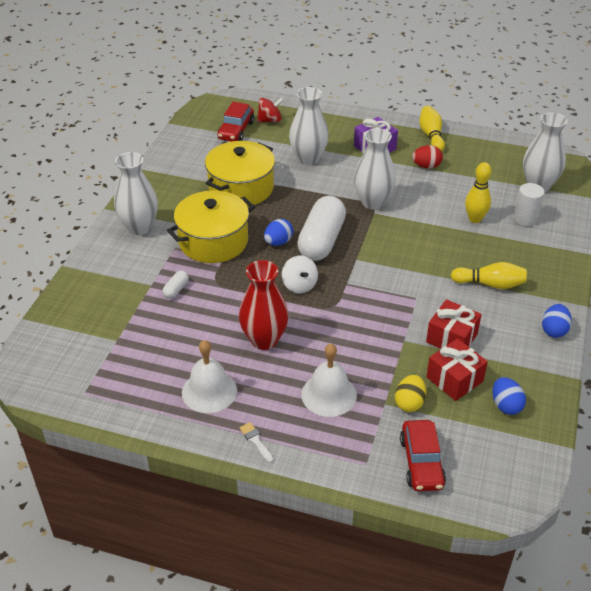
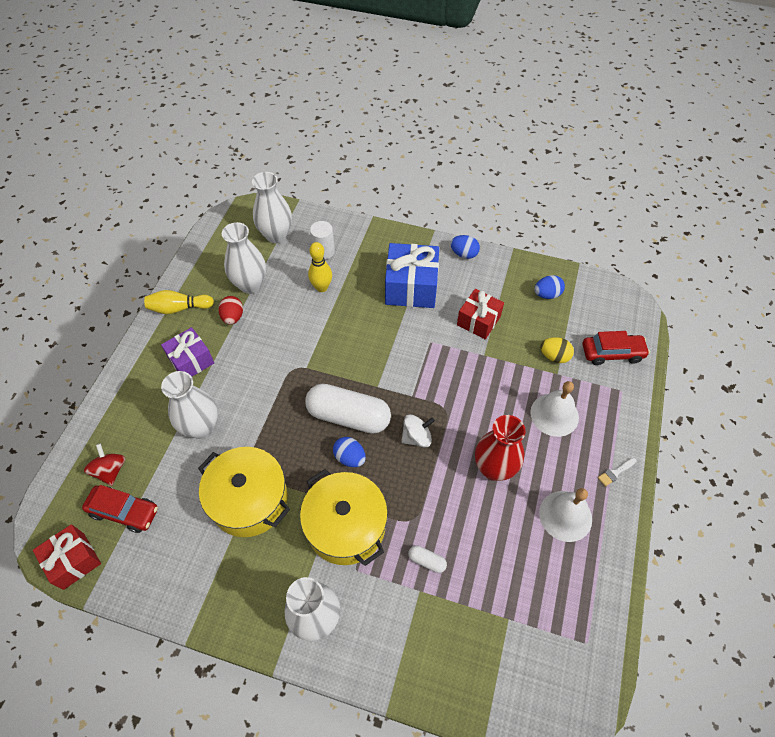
camera: 90 degrees left, 15 degrees up
(373, 202) = (288, 367): white vase -> white vase (250, 285)
(454, 379) = (524, 324): red gift -> red gift (73, 560)
(490, 284) = (411, 287): yellow bowling pin -> blue gift

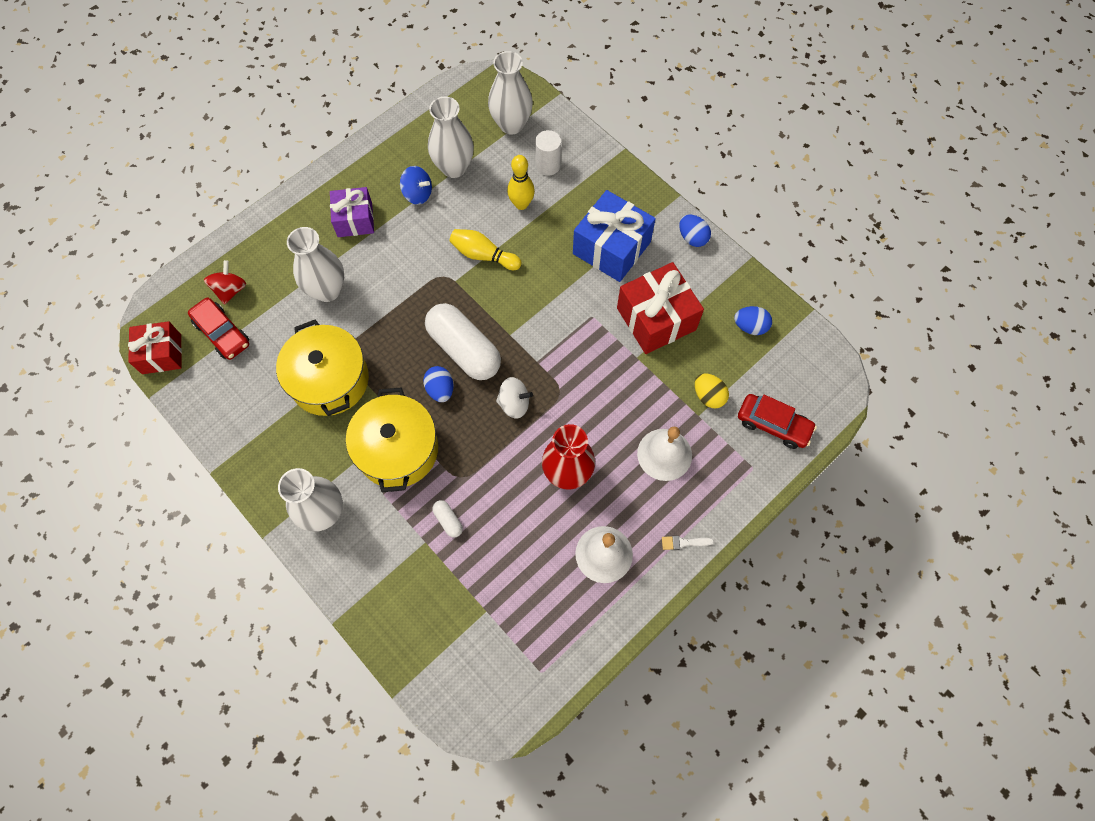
camera: 30 degrees right, 10 degrees up
(179, 308) = (373, 160): yellow bowling pin -> yellow bowling pin (483, 255)
(233, 317) = (418, 194): red egg -> blue spinning top
(478, 321) = (656, 319): red gift -> red gift, size x1.54

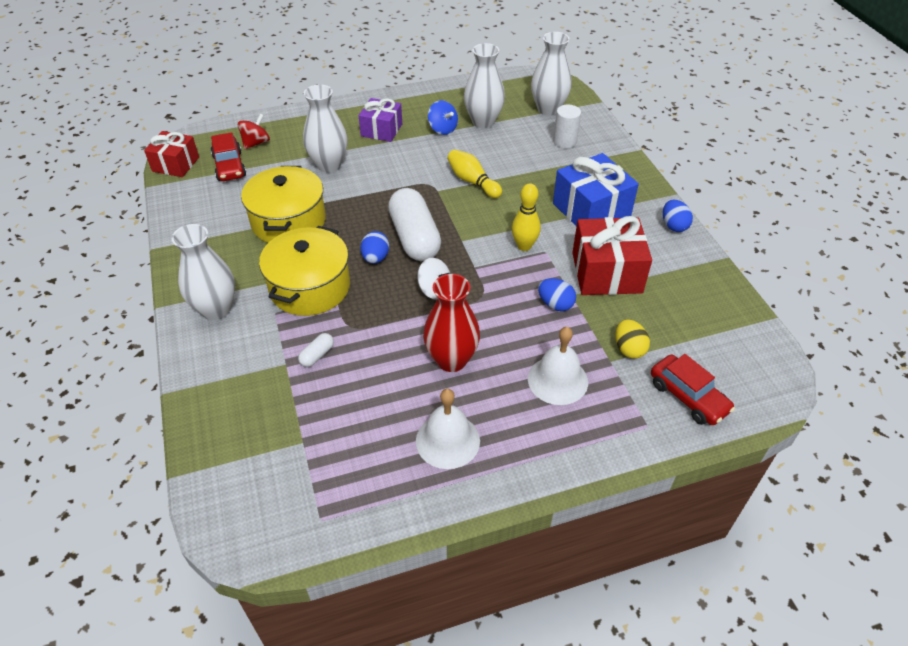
camera: 25 degrees right, 20 degrees down
(448, 520) = (317, 355): white capsule -> white capsule turned 45 degrees clockwise
(521, 204) = (526, 159): yellow bowling pin -> yellow bowling pin (524, 246)
(683, 542) = (537, 463): white brush -> none
(750, 327) = (700, 309): blue egg -> blue egg (555, 304)

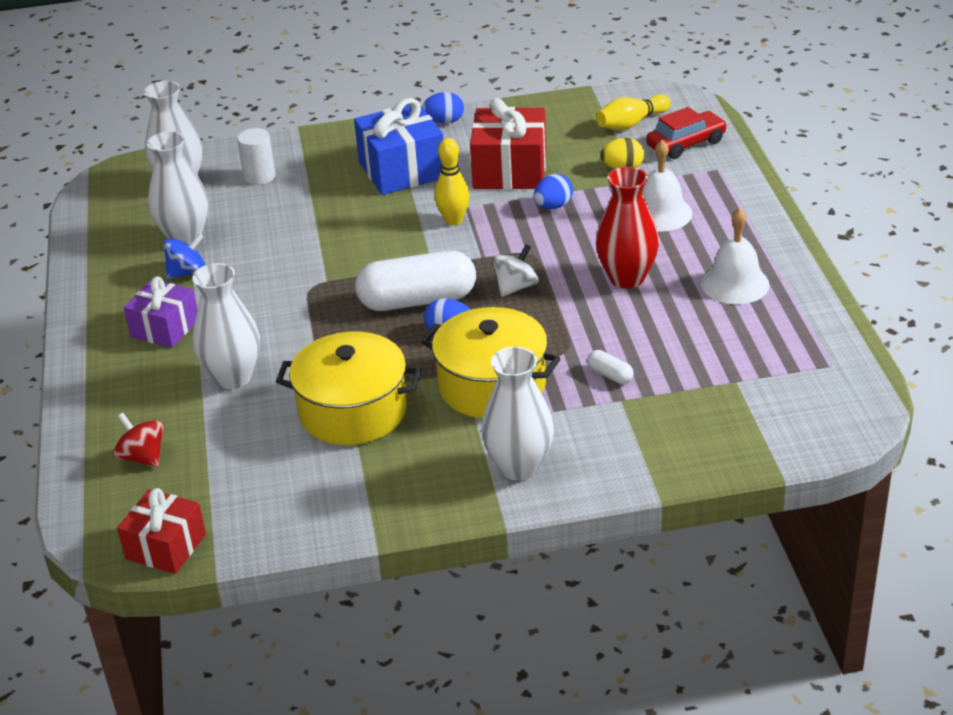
camera: 80 degrees left, 10 degrees down
(229, 166) = (196, 482): red car -> none
(472, 181) = (318, 252): yellow bowling pin -> yellow bowling pin (631, 123)

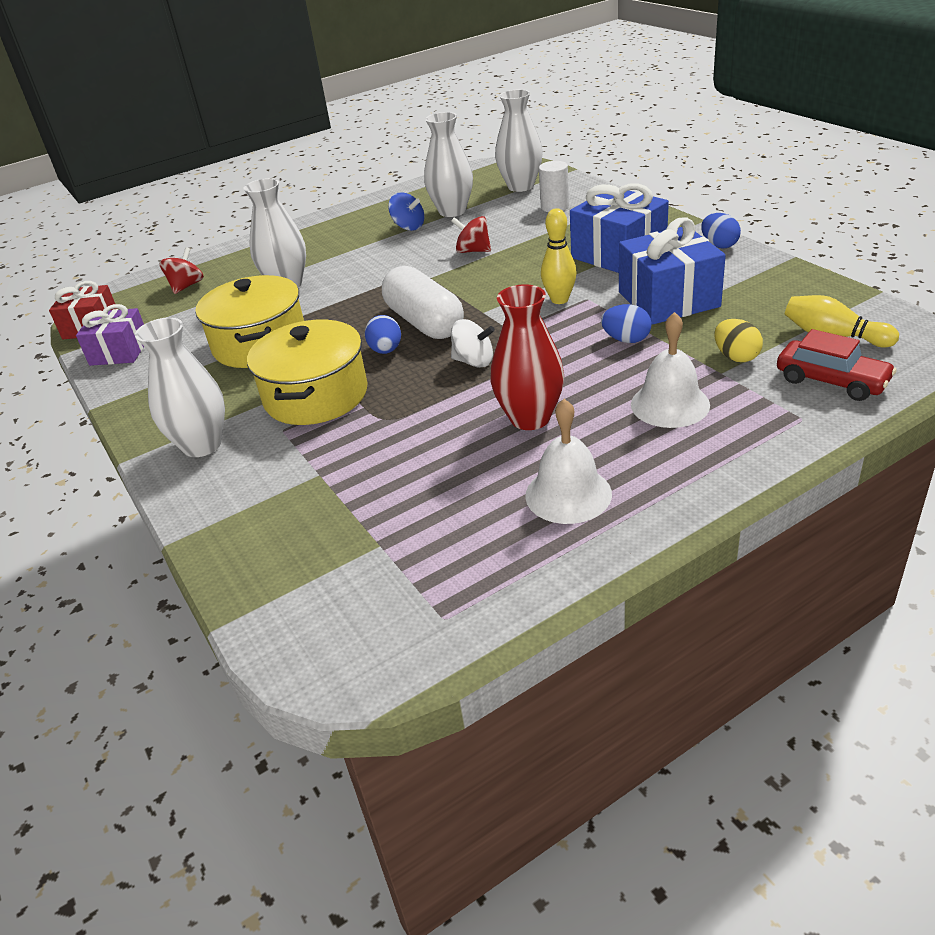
camera: 70 degrees right, 0 degrees up
(165, 328) = (336, 243): purple gift -> purple gift (119, 352)
(299, 244) = (473, 251): none -> red spinning top
(510, 170) = (668, 299): red gift -> blue gift
(610, 375) = (357, 456): white capsule -> none

